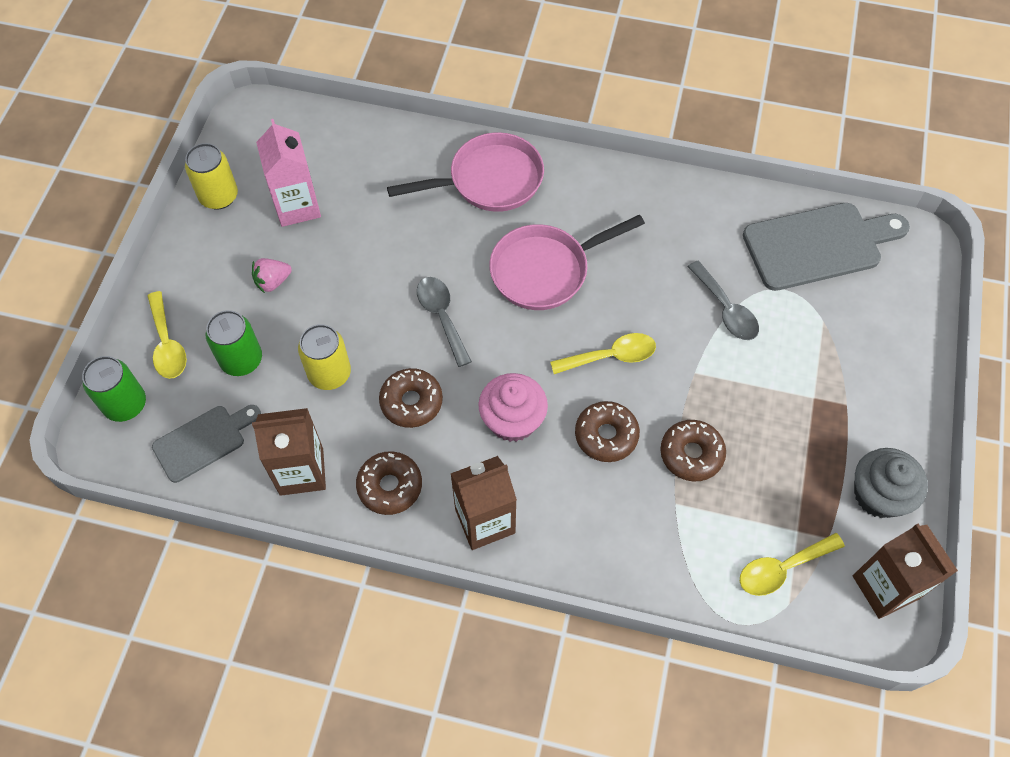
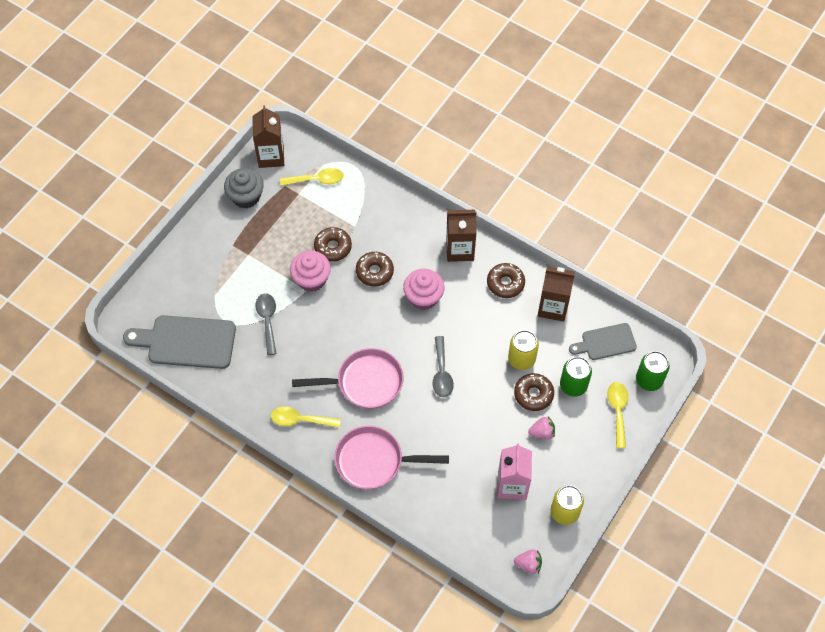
camera: 160 degrees left, 0 degrees up
(252, 128) = (528, 564): none -> pink strawberry
(411, 402) = (478, 326): brown donut -> brown donut (533, 394)
(610, 356) = (351, 315): yellow spoon -> yellow spoon (300, 420)
(697, 391) = (311, 279): none -> pink cupcake

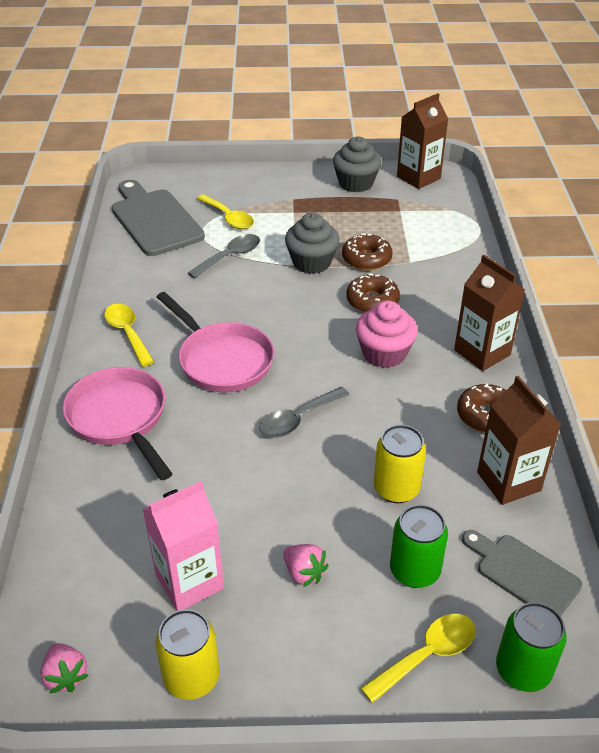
camera: 55 degrees right, 20 degrees down
(311, 279) = (311, 262): pink cupcake -> grey cupcake
(316, 180) = (430, 214): yellow spoon -> yellow spoon (228, 218)
(533, 394) = (355, 530): brown donut -> none

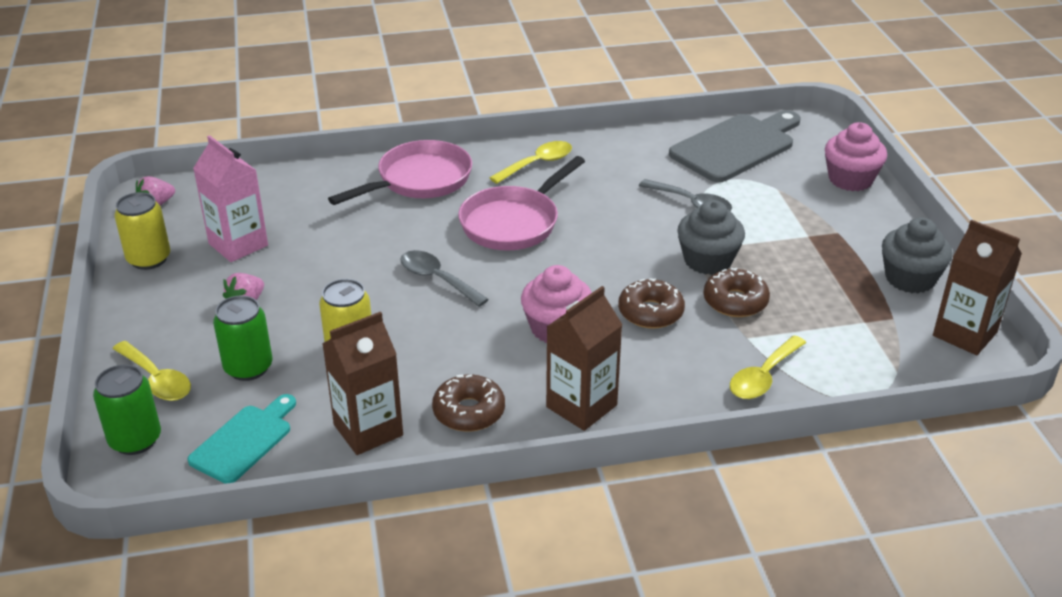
camera: 80 degrees right, 5 degrees down
(226, 179) = (850, 179): none -> pink cupcake
(228, 218) = (768, 192): yellow spoon -> yellow spoon (763, 376)
(523, 573) = (244, 441): grey cutting board -> turquoise cutting board

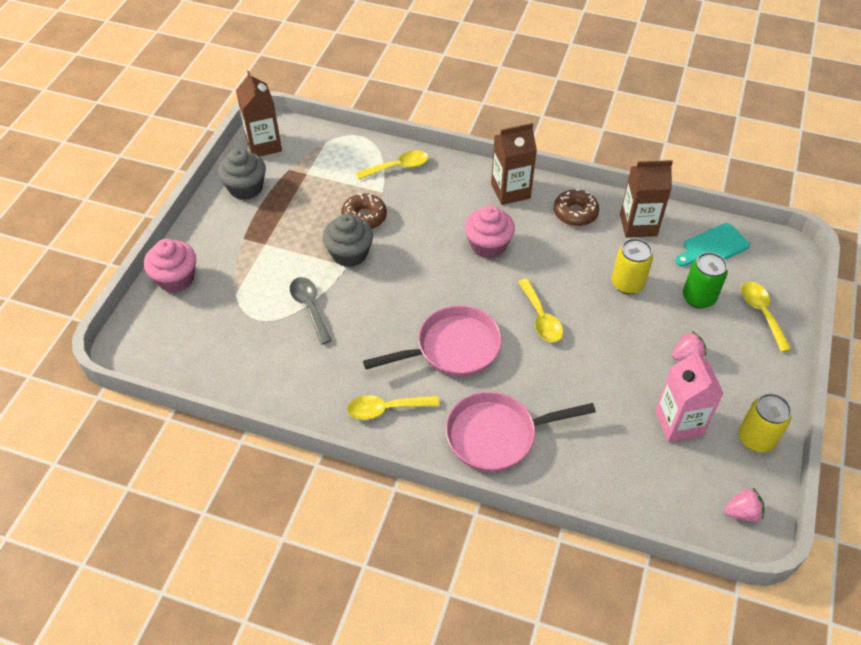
camera: 150 degrees left, 15 degrees up
(135, 440) = (779, 274): green can -> none
(437, 279) = (541, 318): grey spoon -> yellow spoon
(650, 312) = (422, 231): brown donut -> none
(736, 146) = (213, 352): grey cutting board -> none

